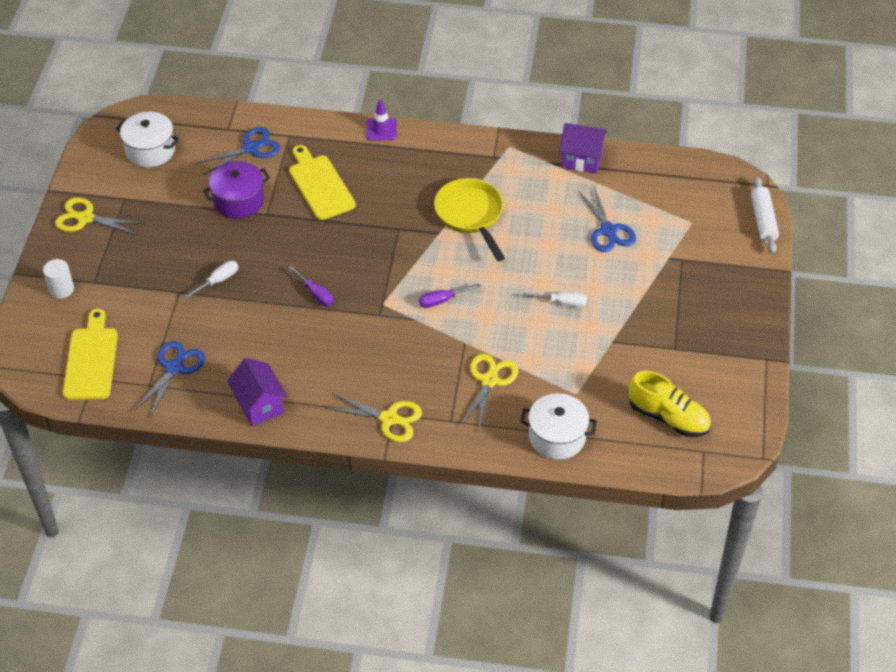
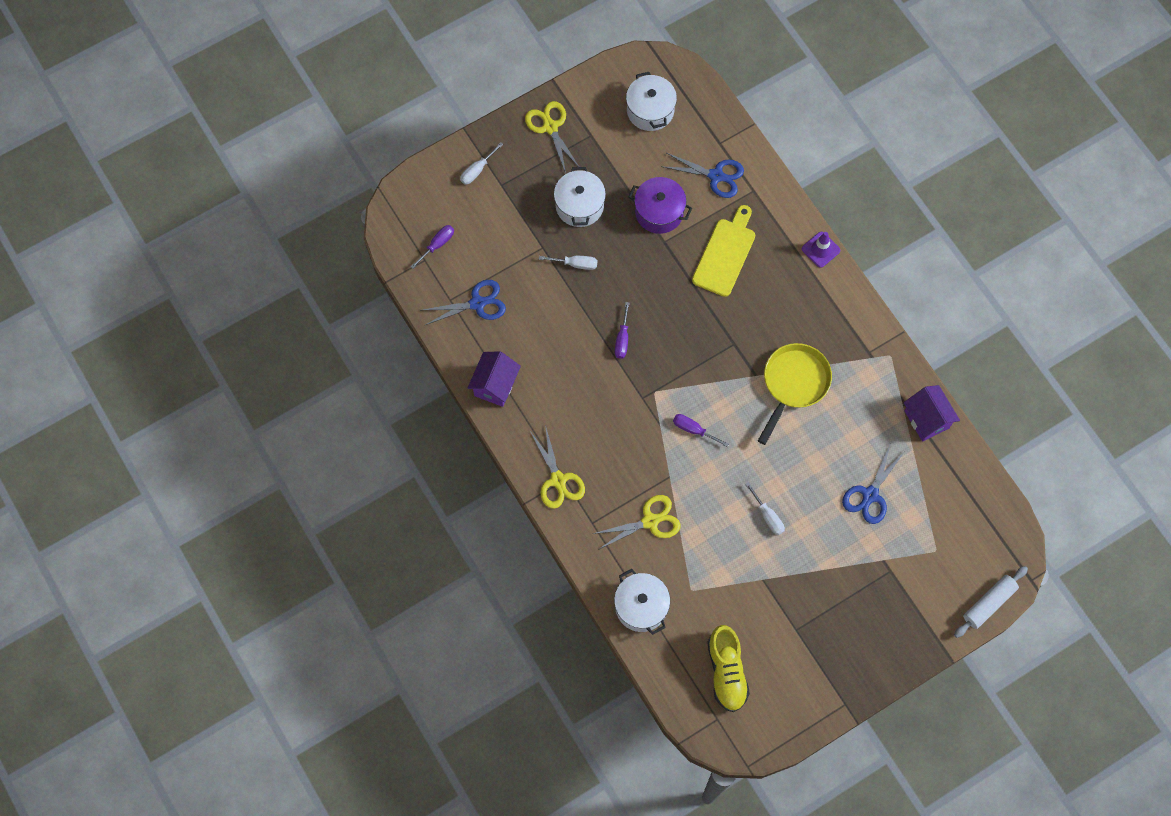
camera: 50 degrees right, 20 degrees up
(61, 289) = (477, 170): white cylinder -> white screwdriver
(91, 360) = (437, 245): yellow cutting board -> purple screwdriver
(173, 245) = (579, 205): none -> white pot

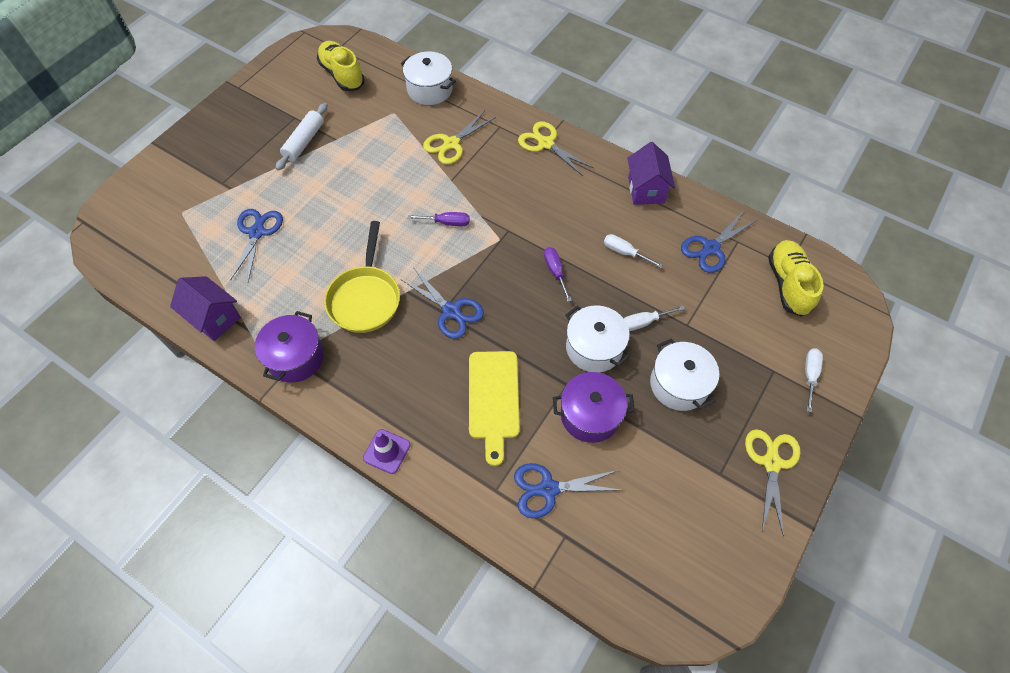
camera: 155 degrees right, 10 degrees down
(437, 245) = (788, 284): purple screwdriver -> yellow shoe
(550, 127) = (771, 462): yellow scissors -> yellow scissors turned 120 degrees counterclockwise
(650, 110) = (672, 541): white pot -> white pot (594, 348)
(726, 340) = (451, 311): none -> blue scissors
(768, 516) = (349, 183): white screwdriver -> white screwdriver (624, 252)
(868, 354) = (295, 357): none -> purple pot
(989, 603) = (123, 190): white rolling pin -> white rolling pin (304, 142)

